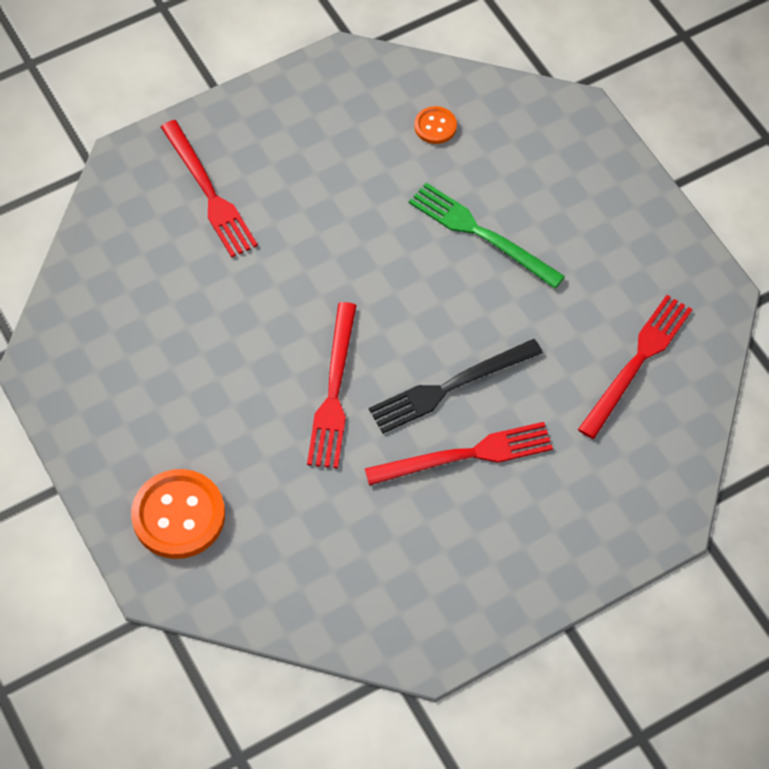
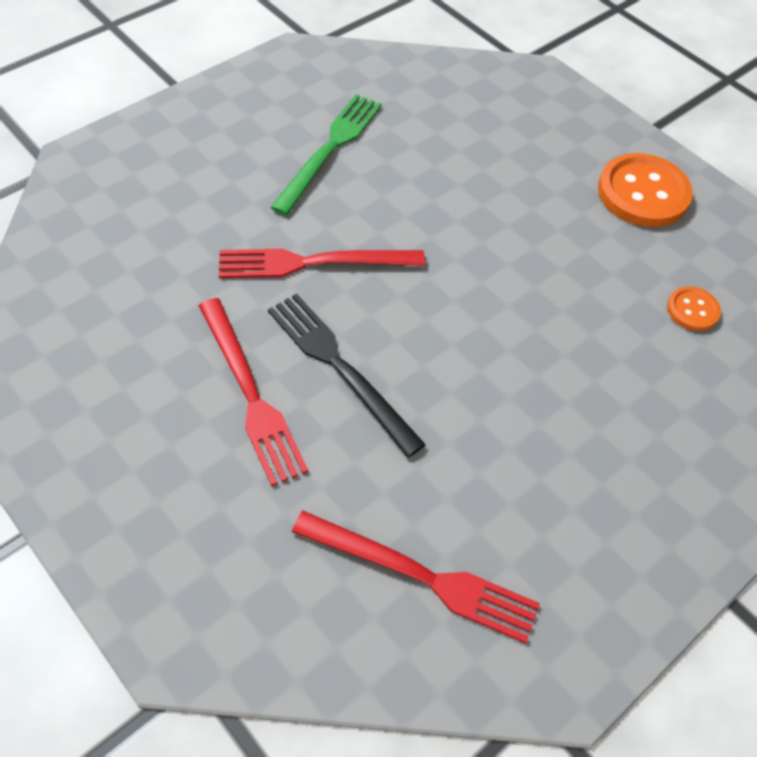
camera: 75 degrees right, 5 degrees down
(178, 515) = (152, 164): orange button -> orange button (643, 193)
(209, 192) = (524, 136): red fork -> none
(481, 234) = (560, 373): green fork -> green fork (330, 149)

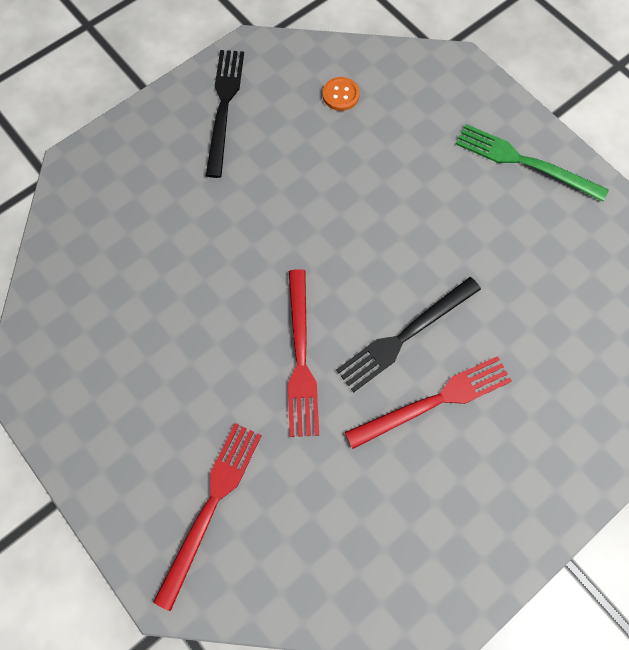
camera: 85 degrees left, 15 degrees up
(330, 149) = (163, 346): green fork -> green fork (524, 162)
(422, 576) = (564, 283): red fork -> red fork (211, 506)
(643, 193) = (224, 107): orange button -> black fork

